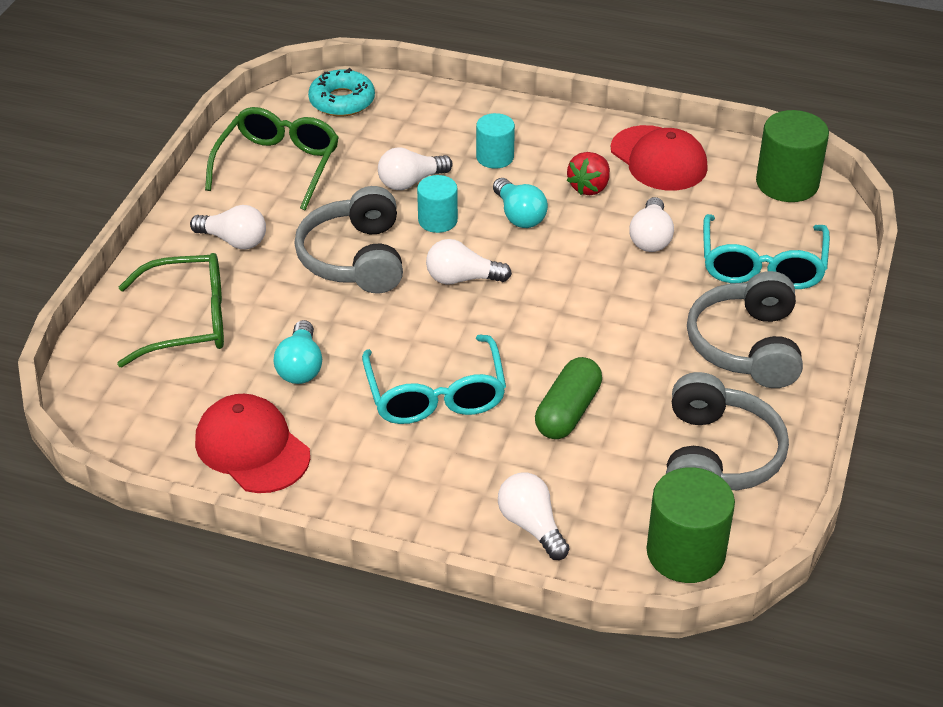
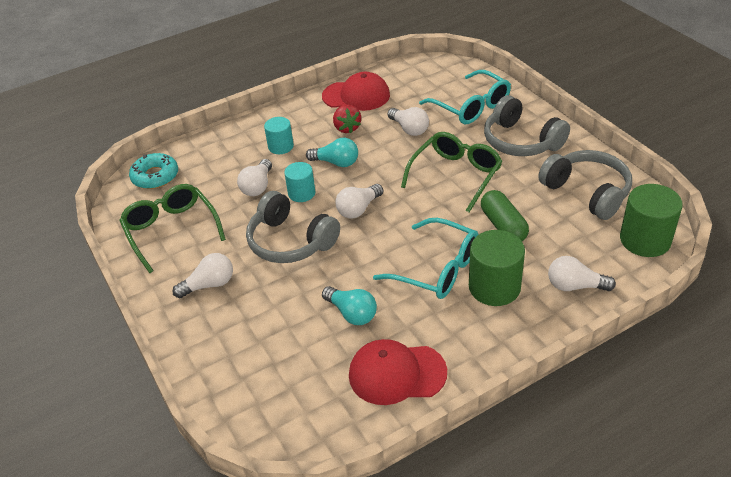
camera: 45 degrees left, 0 degrees up
(188, 321) = (253, 344): green glasses -> green glasses (456, 175)
(787, 183) = (424, 69): green cylinder -> green cylinder (494, 287)

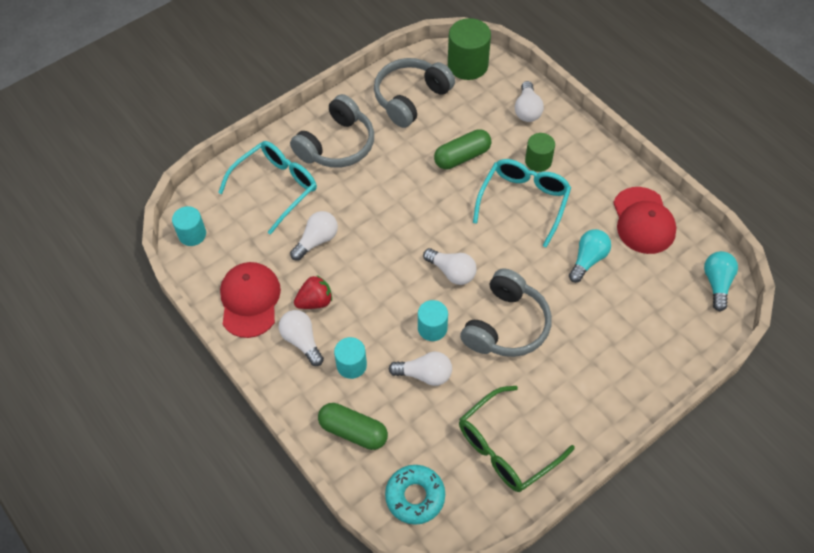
camera: 100 degrees left, 15 degrees up
(209, 285) = (577, 386): white light bulb -> white light bulb (302, 341)
(223, 146) = (353, 431): none -> green capsule
(336, 162) = (378, 303): turquoise light bulb -> turquoise light bulb (717, 283)
(426, 67) = (192, 234): none -> turquoise cylinder
(456, 175) = (393, 195): green glasses -> none
(494, 287) = (538, 161): green cylinder -> green cylinder, size x0.61

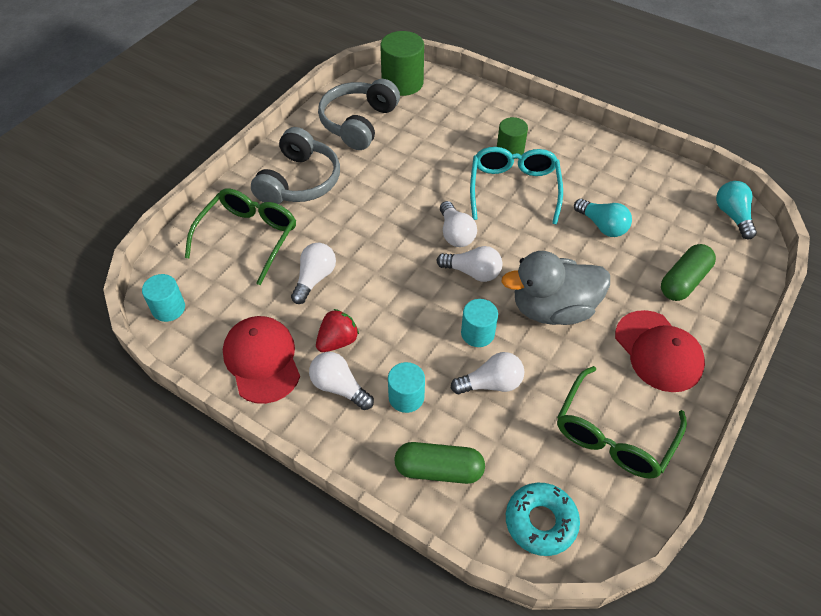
camera: 20 degrees left, 5 degrees down
(276, 187) = (248, 237): turquoise glasses -> green glasses
(462, 157) = (434, 163): green capsule -> green capsule (684, 281)
(506, 325) = (553, 309): grey headphones -> grey duck
(527, 110) = (478, 108): white light bulb -> white light bulb (455, 234)
(588, 260) = (602, 226): turquoise light bulb -> turquoise light bulb turned 120 degrees clockwise
(643, 221) = (635, 178): red cap -> red cap (658, 351)

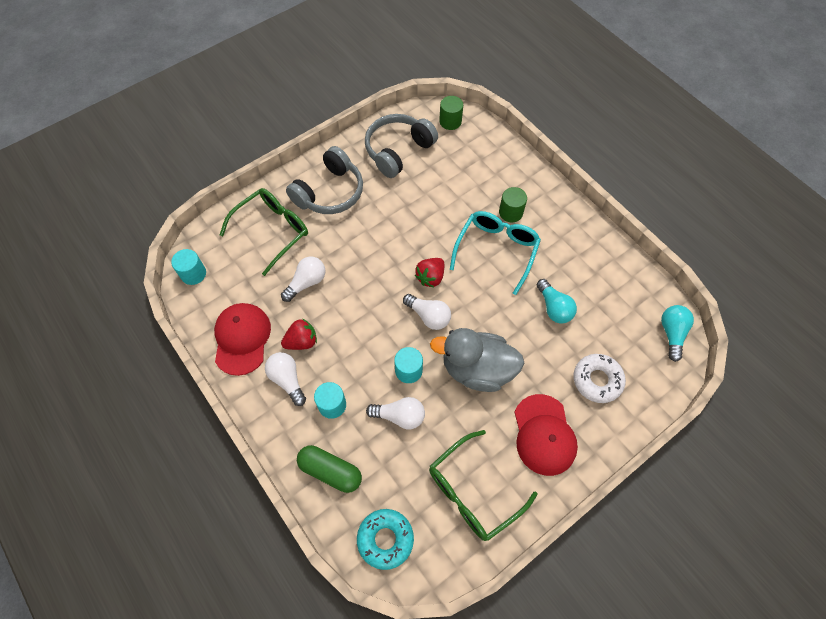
camera: 20 degrees right, 10 degrees up
(402, 83) = (450, 121): green cylinder -> green cylinder, size x0.61
(455, 234) = (430, 277): white light bulb -> red strawberry
(684, 281) = (597, 380): green capsule -> white donut

